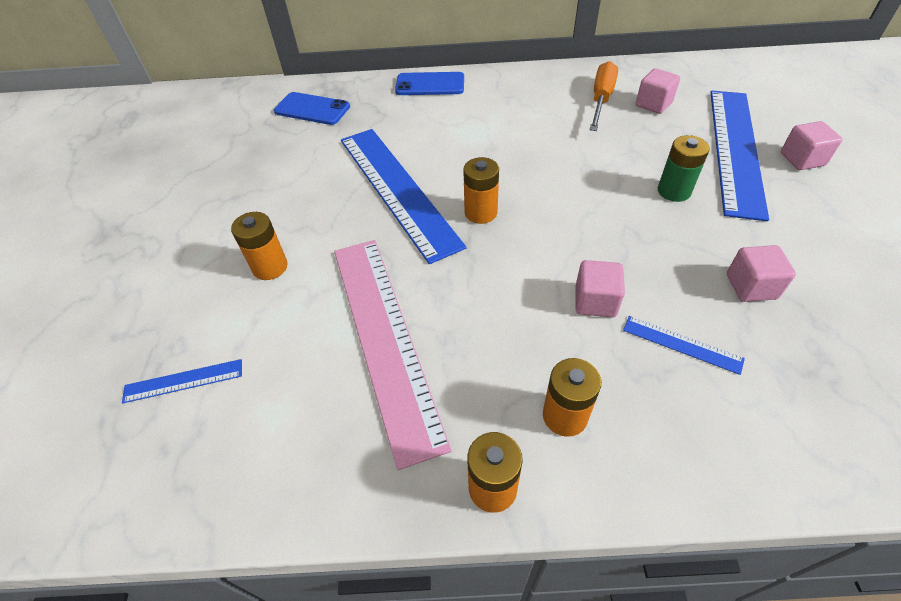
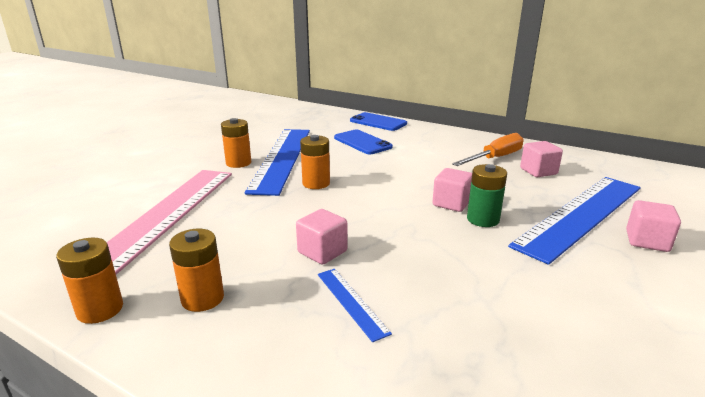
camera: 30 degrees right, 25 degrees down
(183, 381) = (49, 192): blue ruler -> none
(270, 267) = (161, 166): orange battery -> orange battery (238, 163)
(312, 109) = (290, 115): blue phone -> blue phone (362, 142)
(751, 286) = (468, 296): pink cube -> pink cube (451, 203)

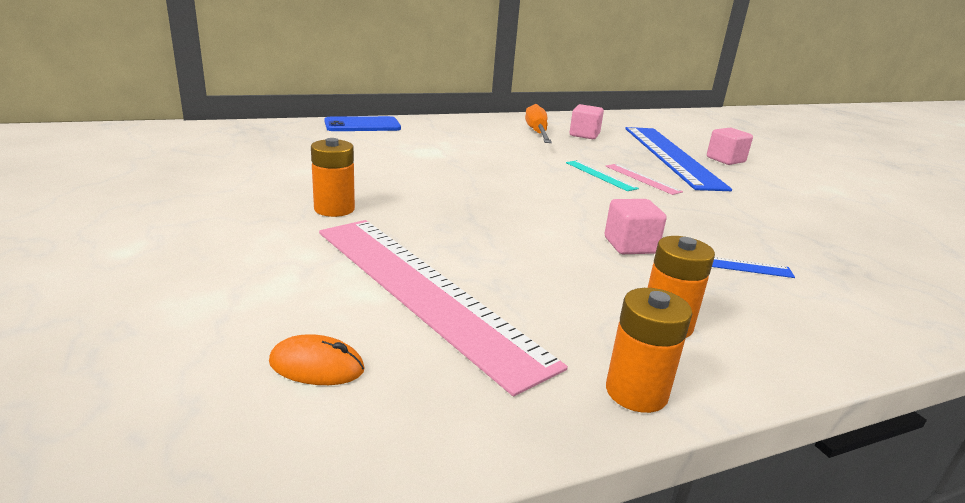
camera: 55 degrees left, 0 degrees up
(67, 221) = (316, 366): none -> orange mouse
(282, 158) = (369, 187): blue ruler -> none
(316, 183) = (472, 198): orange battery -> none
(362, 142) = (404, 148): blue phone -> none
(451, 203) = (600, 175): pink cube -> turquoise ruler
(483, 219) = (642, 179): green battery -> pink ruler

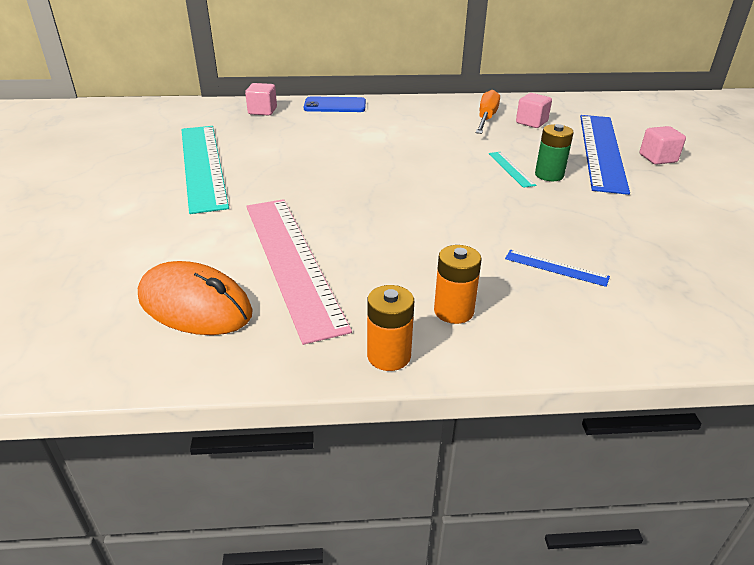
camera: 20 degrees right, 10 degrees up
(227, 190) = (202, 165): none -> turquoise ruler
(316, 366) = (195, 305): orange mouse -> orange mouse, size x2.11
(334, 209) = (268, 187): orange battery -> none
(630, 245) = (480, 241): pink cube -> pink cube (262, 111)
(642, 179) = (549, 175): pink ruler -> green battery

